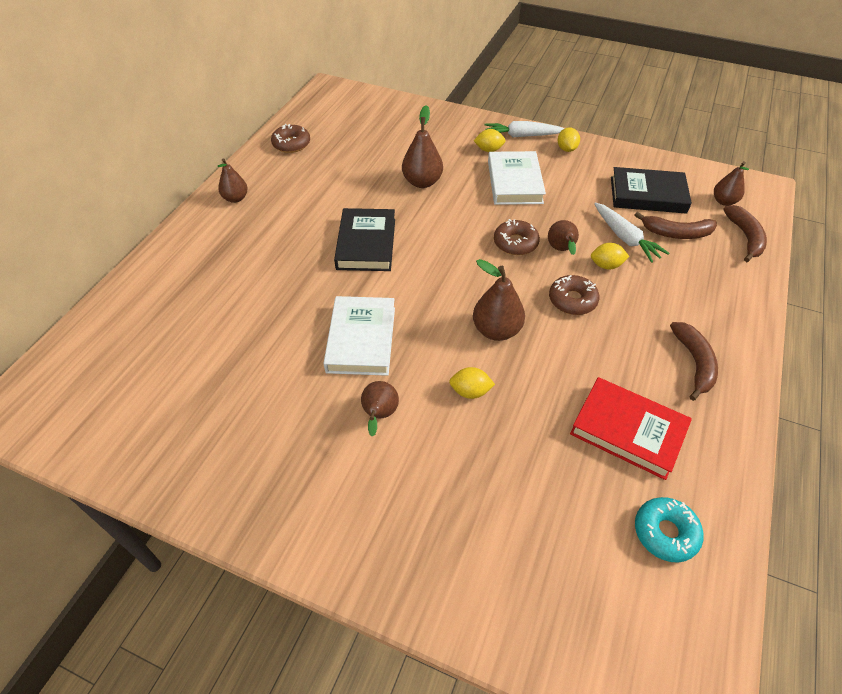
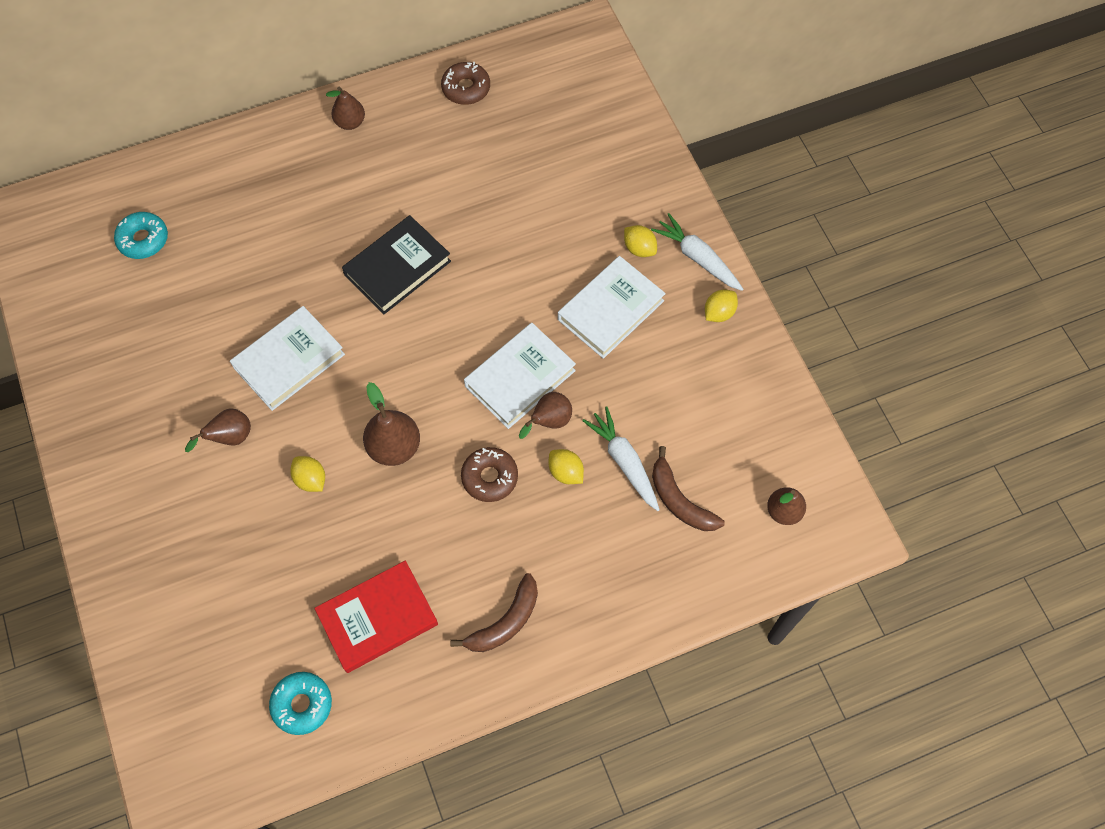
camera: 45 degrees right, 15 degrees up
(151, 352) = (143, 239): none -> turquoise donut
(422, 182) = (526, 237): brown pear -> none
(515, 243) = (520, 378): brown donut -> white book
(625, 238) = (624, 461): white carrot -> white carrot turned 135 degrees clockwise
(628, 430) = (377, 618): red book -> red book turned 75 degrees clockwise
(647, 195) = (718, 436): black book -> none
(745, 237) = (739, 565): brown banana -> none

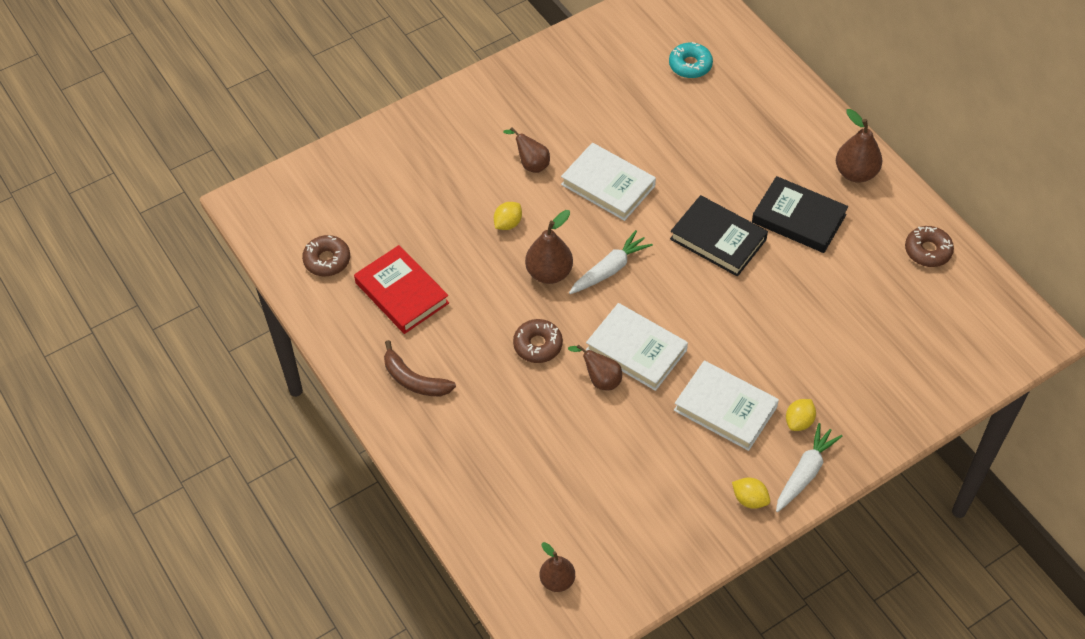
camera: 80 degrees right, 10 degrees down
(302, 704) = (327, 260): turquoise donut -> brown donut
(350, 122) = (855, 173): brown pear -> brown pear, size x1.50
(393, 187) = (799, 218): none -> black book
(566, 472) = (555, 400): yellow lemon -> none
(624, 461) = (576, 443): white carrot -> white carrot (609, 269)
(679, 500) = (549, 493): brown banana -> none

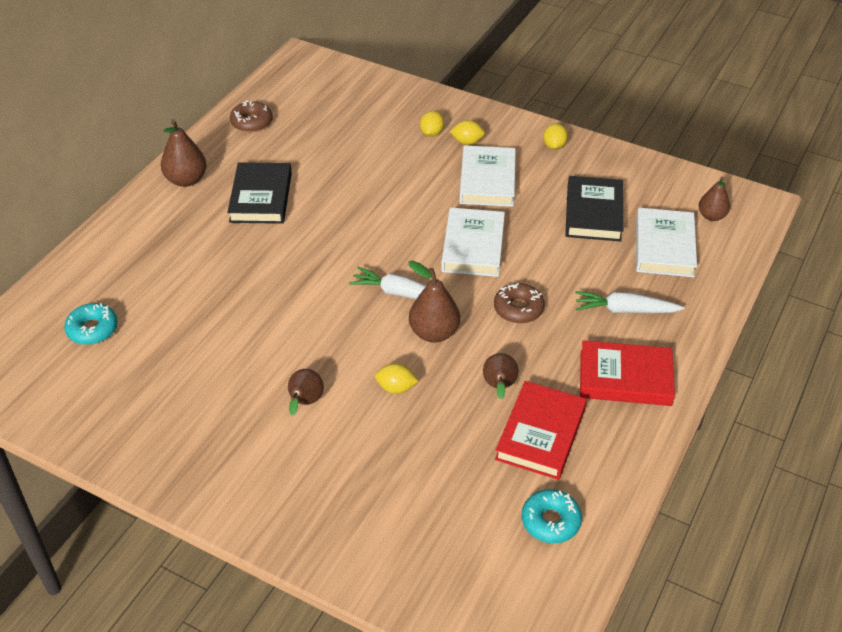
camera: 120 degrees left, 10 degrees down
(327, 260) = (550, 521): brown donut -> turquoise donut
(414, 380) = (625, 378): brown banana -> red book
(600, 379) = (520, 257): brown pear -> brown pear (499, 387)
(608, 185) = (298, 332): white book -> white book (664, 247)
(718, 239) = (317, 237): black book -> black book (593, 213)
(805, 472) = (508, 127): white carrot -> white carrot (625, 310)
(831, 396) = (431, 133): none -> yellow lemon

